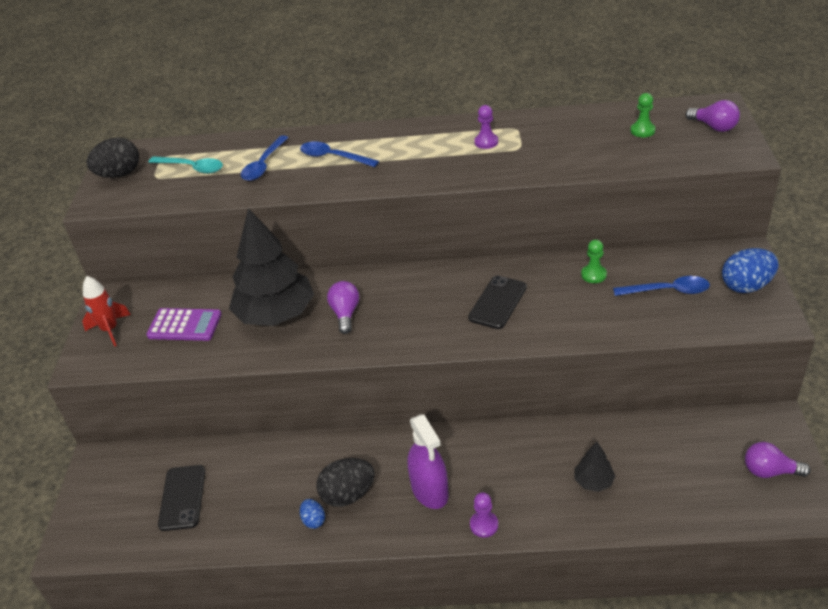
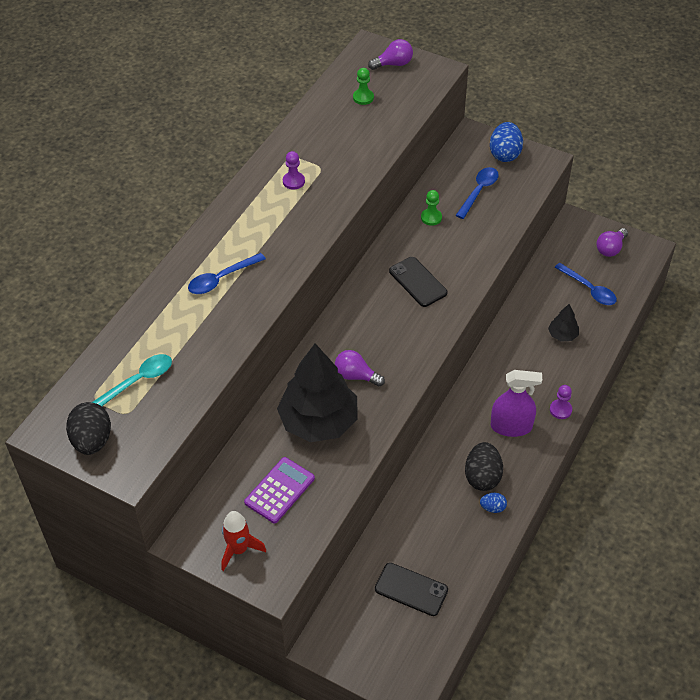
camera: 65 degrees left, 10 degrees up
(264, 165) = (186, 328): blue spoon -> blue spoon (589, 289)

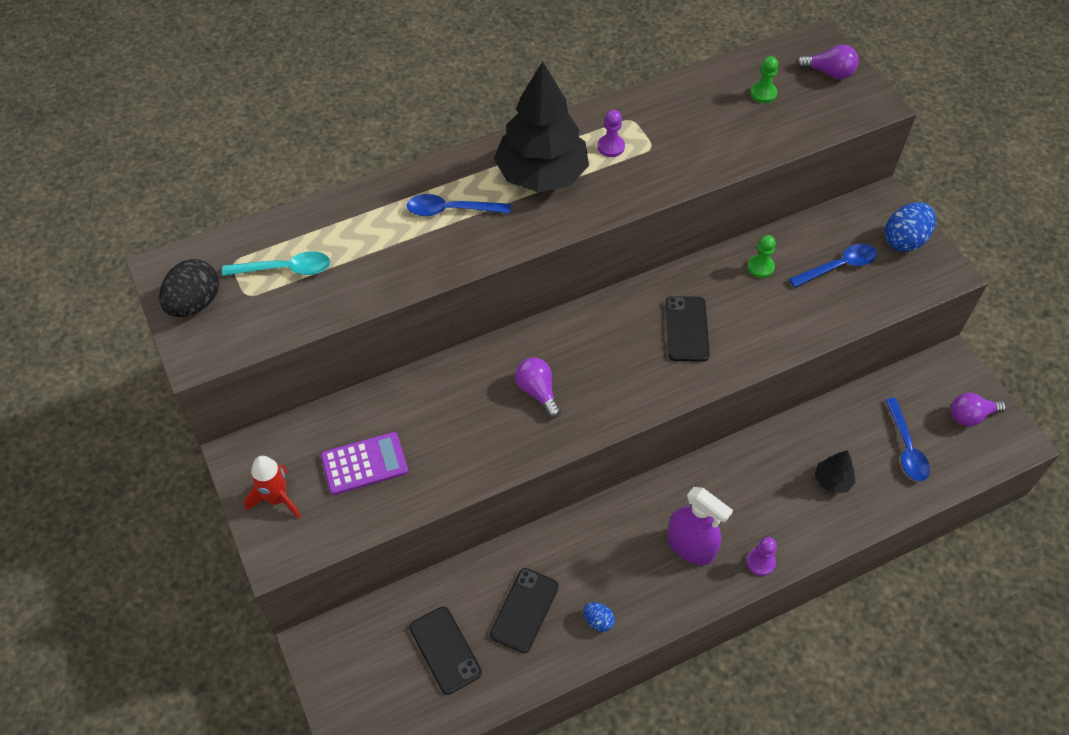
camera: 35 degrees right, 5 degrees up
(319, 421) = (461, 416): black tree -> black tree (541, 175)
(441, 531) = (524, 610): none -> black phone
(482, 477) = (615, 580): black egg -> none

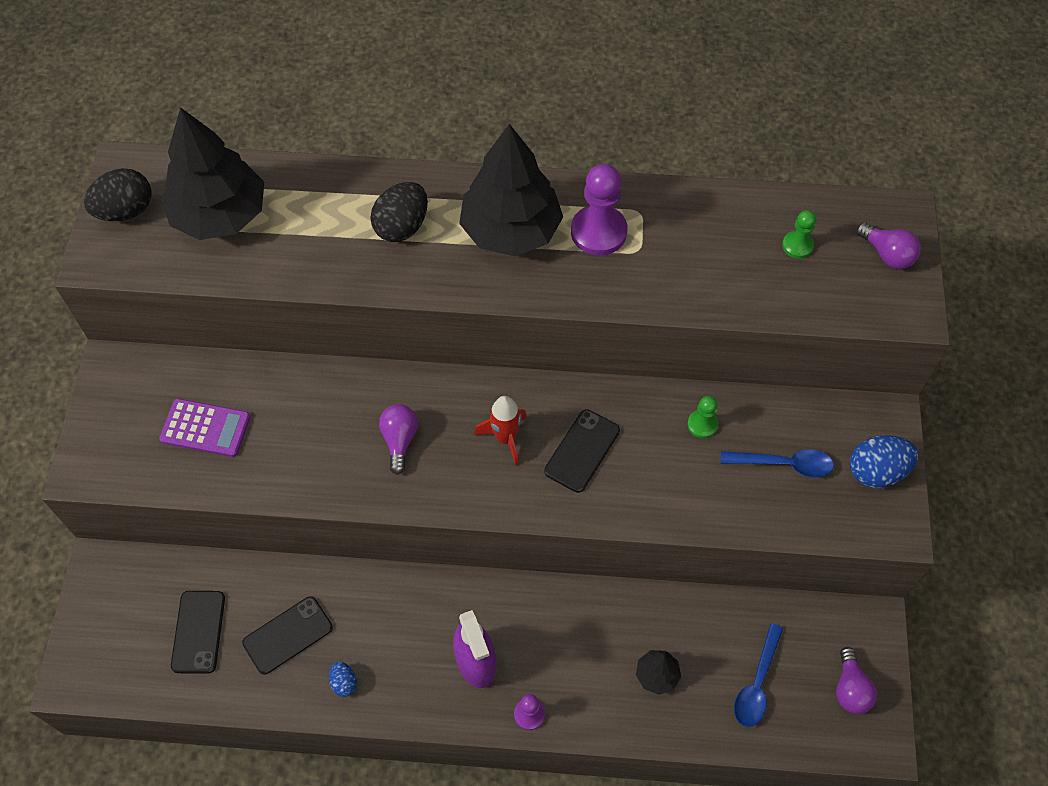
camera: 30 degrees right, 5 degrees up
(277, 499) = (115, 421): red rocket -> red rocket (505, 438)
(285, 269) = (220, 215): turquoise spoon -> black tree
(451, 210) = (402, 226): blue spoon -> black egg
(611, 147) = (598, 232): purple pawn -> purple pawn, size x1.85
(971, 416) = (850, 688): purple light bulb -> purple light bulb turned 105 degrees counterclockwise

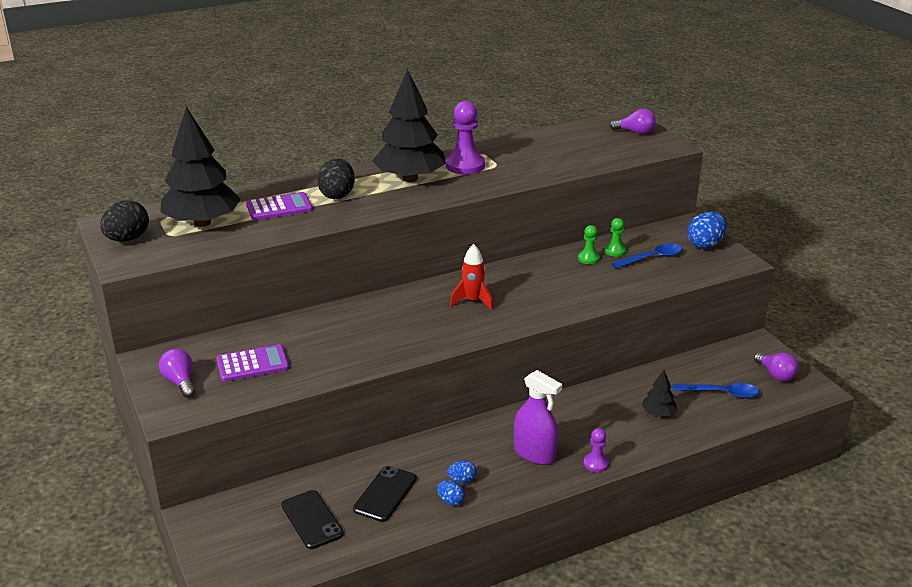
camera: 30 degrees left, 30 degrees down
(320, 222) = (279, 207): none -> purple calculator
(375, 658) = (462, 480): none -> blue egg
(399, 440) = (402, 324): purple light bulb -> purple light bulb (180, 382)
(582, 451) = (527, 291): black phone -> none
(757, 683) = (721, 393): blue spoon -> blue spoon turned 75 degrees counterclockwise
(797, 245) = (584, 141): green pawn -> green pawn (615, 251)

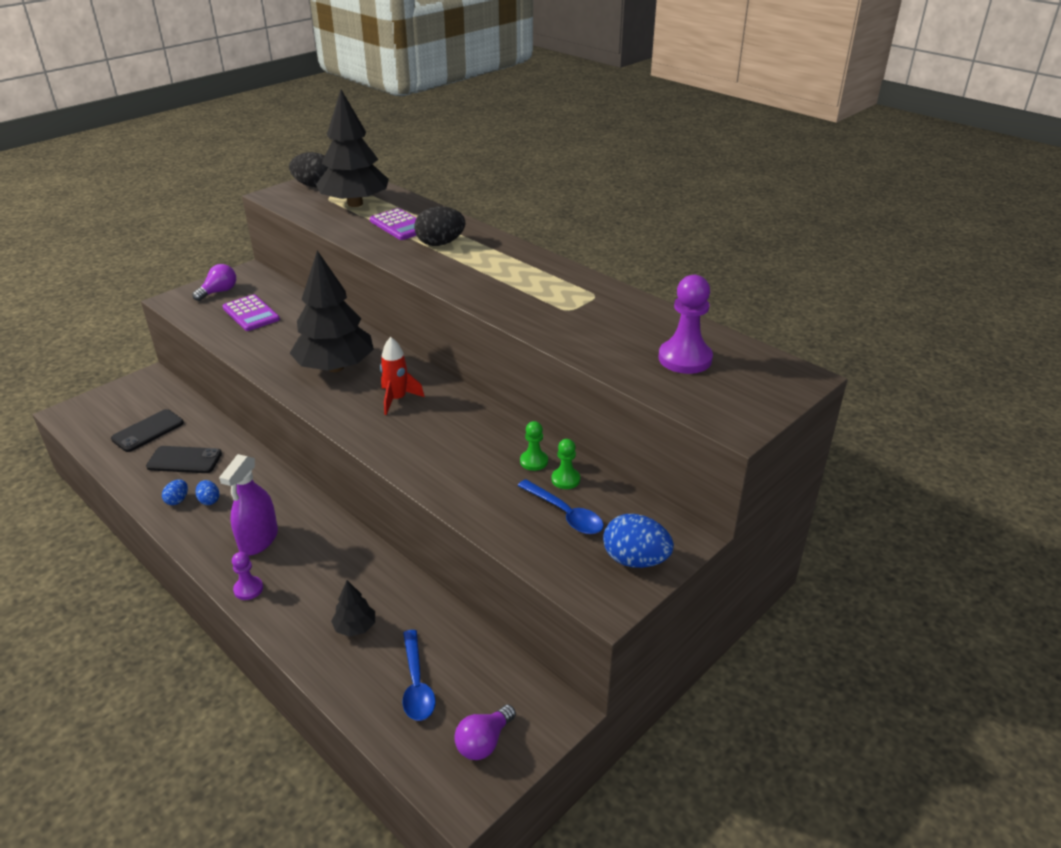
camera: 70 degrees right, 5 degrees up
(410, 178) = (501, 269): black tree -> black tree (335, 367)
(465, 165) = (554, 292): purple pawn -> purple pawn (685, 359)
(635, 132) = (758, 390): purple light bulb -> none

